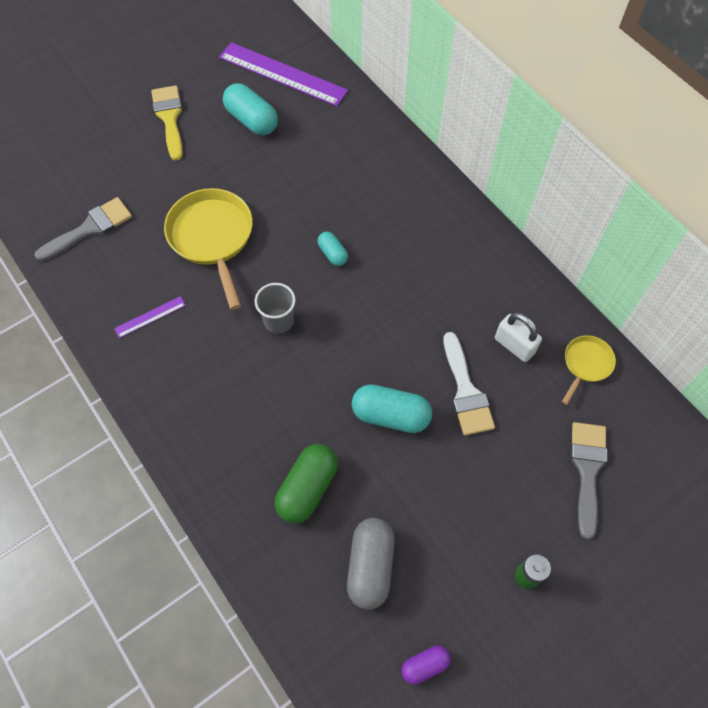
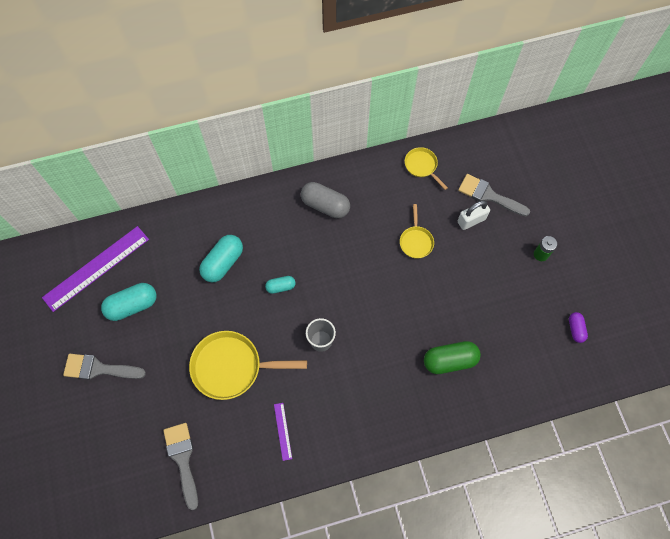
camera: 70 degrees left, 5 degrees up
(169, 118) = (98, 369): yellow brush -> grey brush
(307, 488) = (449, 360): green capsule -> green capsule turned 60 degrees counterclockwise
(370, 566) = (510, 339): grey capsule -> grey capsule (325, 205)
(390, 415) = (417, 292): turquoise capsule -> turquoise capsule (223, 263)
(466, 391) = (416, 241): white brush -> yellow pan
(514, 345) = (394, 200): white padlock -> white padlock (471, 220)

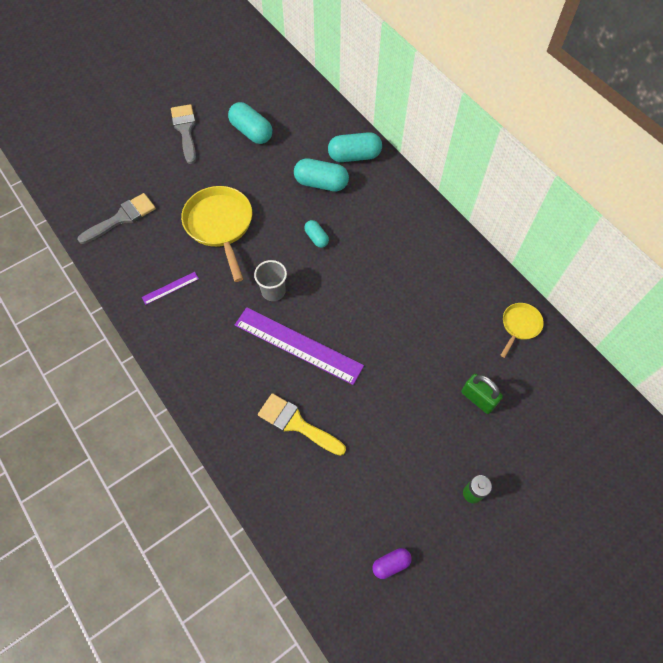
camera: 70 degrees right, 5 degrees down
(96, 268) = (276, 95): purple ruler -> purple ruler (298, 345)
(205, 224) = (354, 156): none -> turquoise capsule
(325, 205) = (423, 247): grey capsule -> none
(416, 241) = (423, 347): yellow pan -> none
(449, 360) = (296, 424): green capsule -> yellow brush
(471, 220) = (478, 398): white padlock -> green padlock
(488, 195) = (520, 409): grey brush -> none

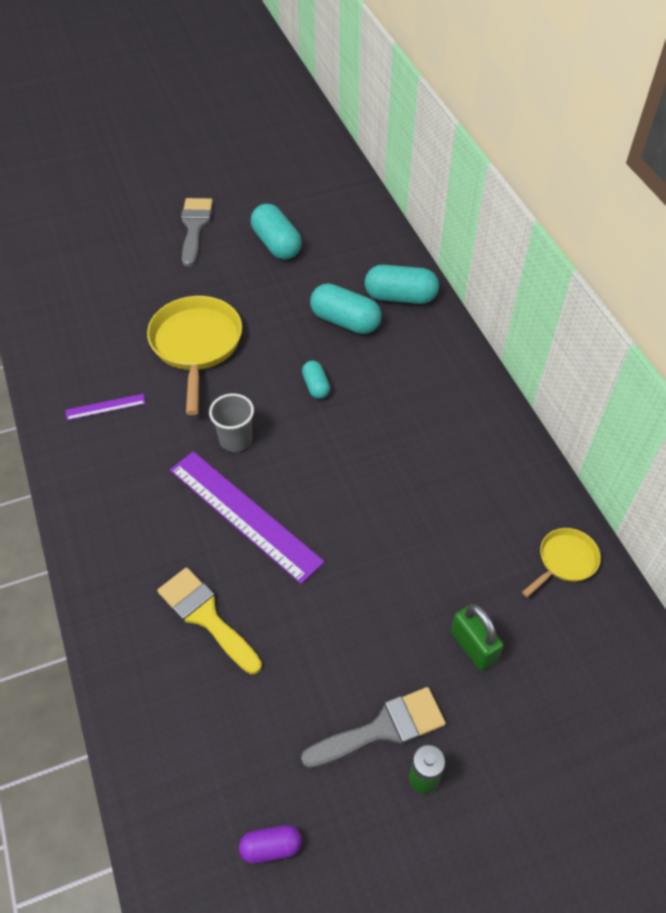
camera: 15 degrees right, 10 degrees down
(122, 218) = (78, 312): grey brush -> grey brush (383, 728)

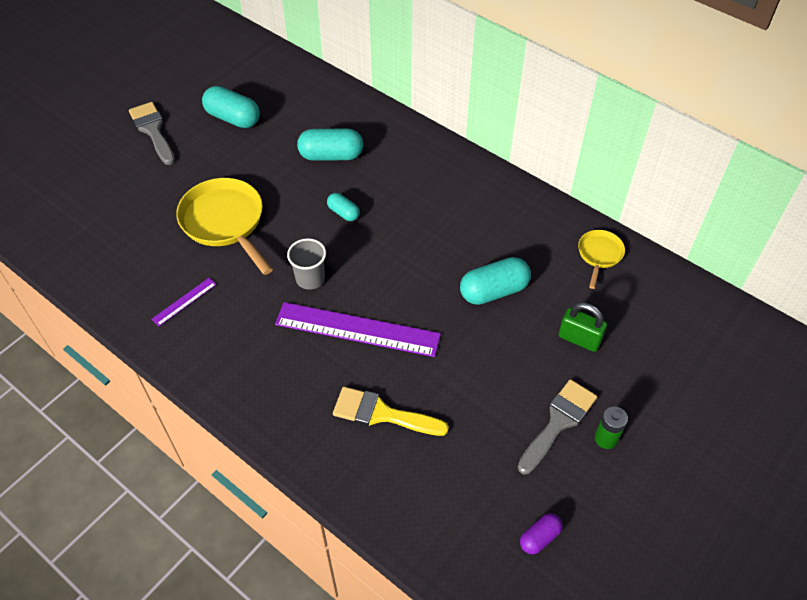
camera: 30 degrees left, 0 degrees up
(400, 297) = (360, 121): turquoise capsule -> turquoise capsule (494, 291)

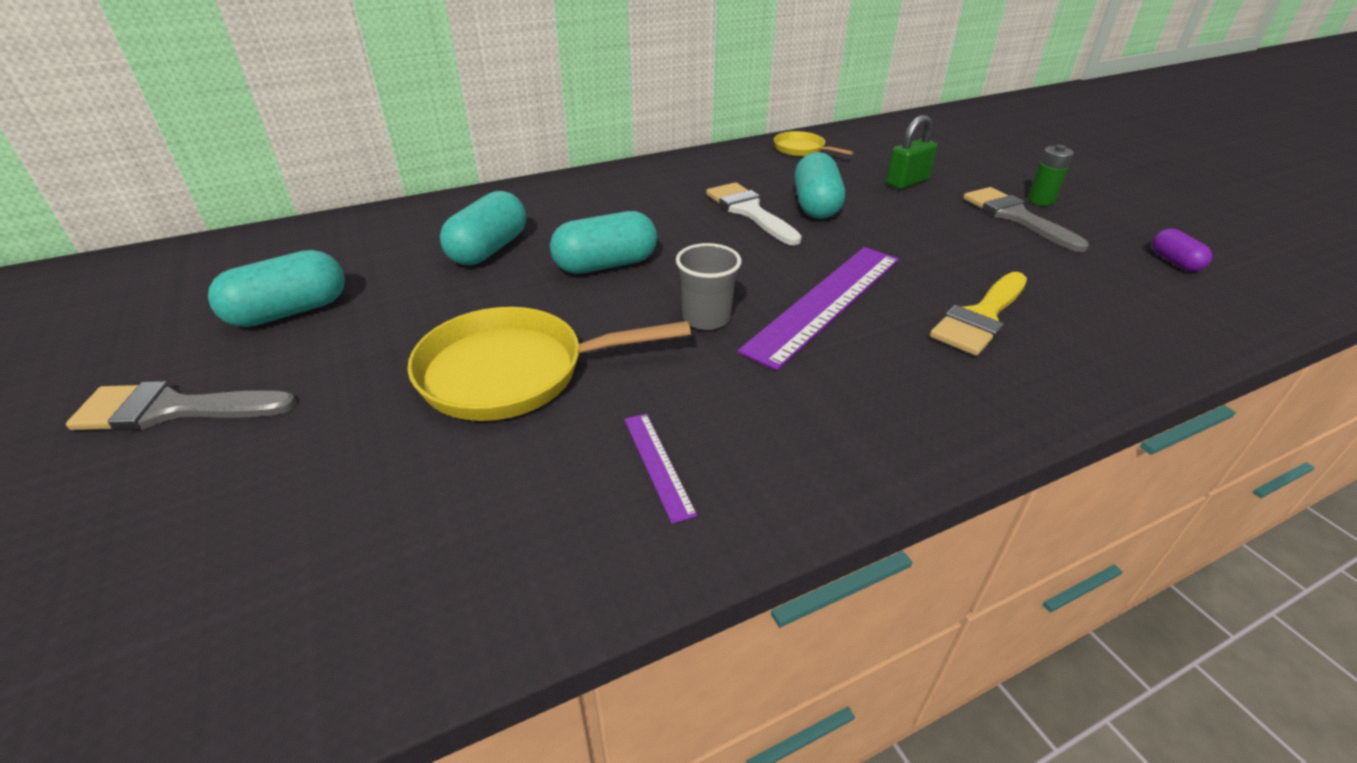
camera: 65 degrees left, 15 degrees down
(343, 213) = (606, 265): turquoise capsule -> turquoise capsule, size x1.80
(459, 256) = (749, 211): none -> white brush

